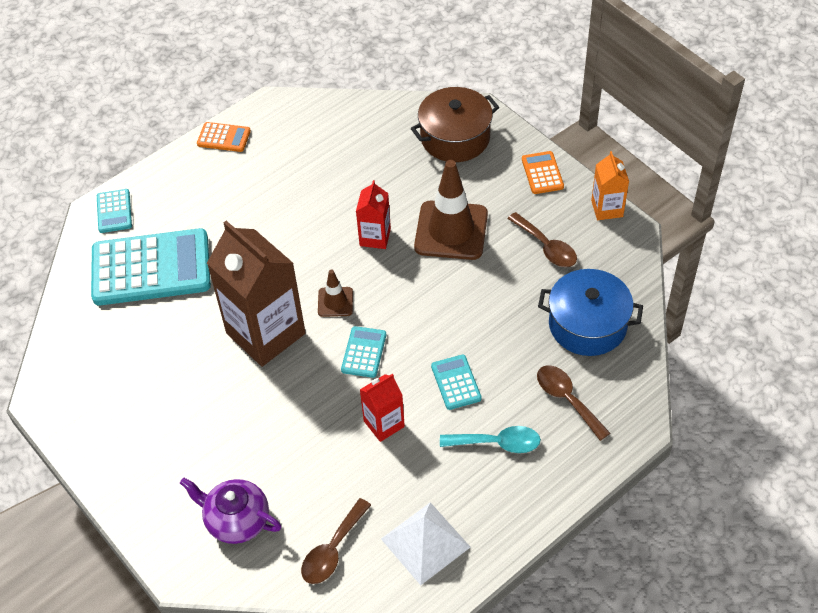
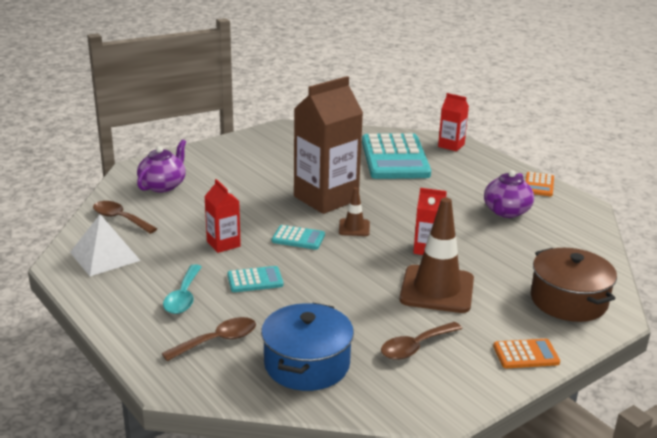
camera: 90 degrees right, 25 degrees down
(114, 211) = (451, 145): turquoise calculator -> red carton
(288, 169) = (506, 211): none -> purple teapot
(607, 208) = (475, 398): orange carton -> none

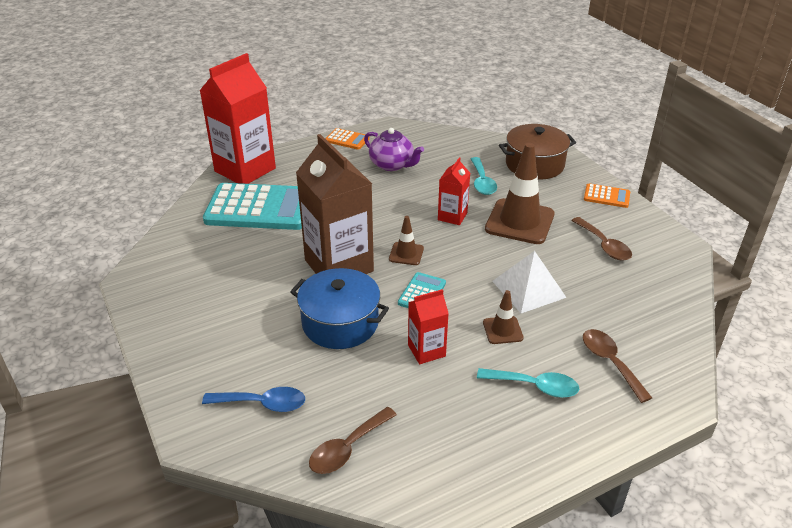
camera: 80 degrees left, 10 degrees up
(105, 256) = (443, 460): white pyramid -> white pyramid (528, 289)
(163, 185) = (263, 403): purple teapot -> blue spoon
(255, 280) = (502, 330): turquoise calculator -> brown traffic cone
(307, 364) = (637, 307): blue pot -> blue pot (340, 323)
(451, 145) = (245, 170): red carton -> red carton, size x2.02
(504, 265) = (482, 182): none -> turquoise spoon
(526, 354) = (606, 196): orange calculator -> orange calculator turned 105 degrees clockwise

